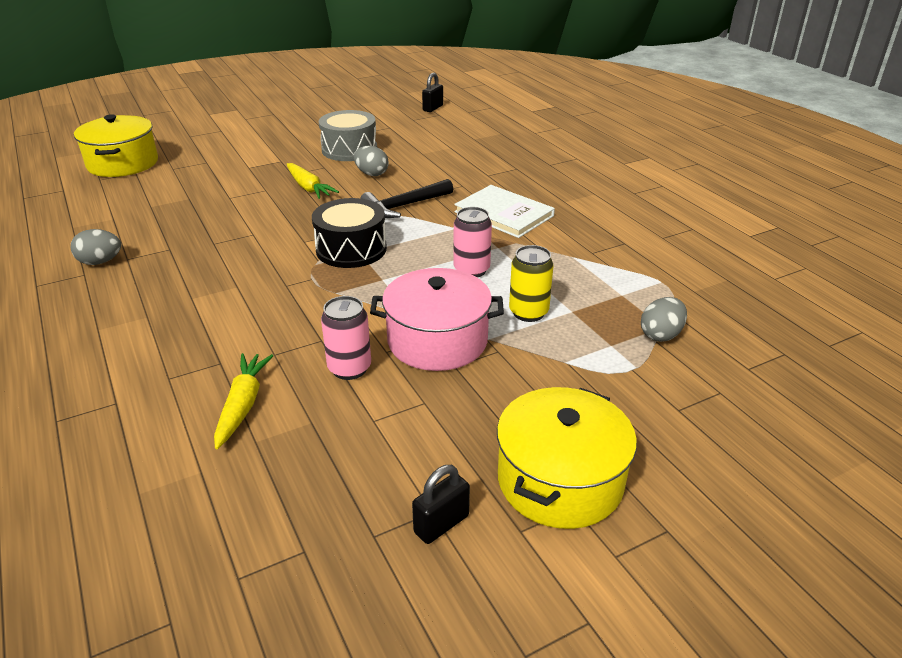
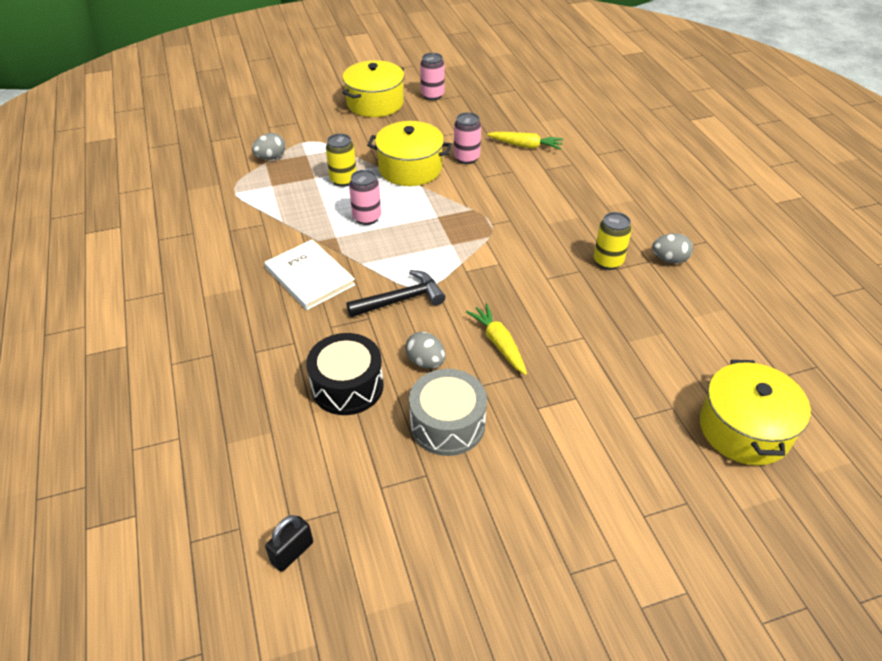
camera: 170 degrees left, 10 degrees up
(176, 253) = (608, 261): none -> yellow can
(243, 405) = (525, 146): yellow carrot -> yellow carrot turned 90 degrees counterclockwise
(351, 249) = (458, 249): black drum -> black drum (347, 386)
(437, 341) = (410, 168): pink pot -> yellow pot
(441, 524) = (432, 95): black padlock -> pink can

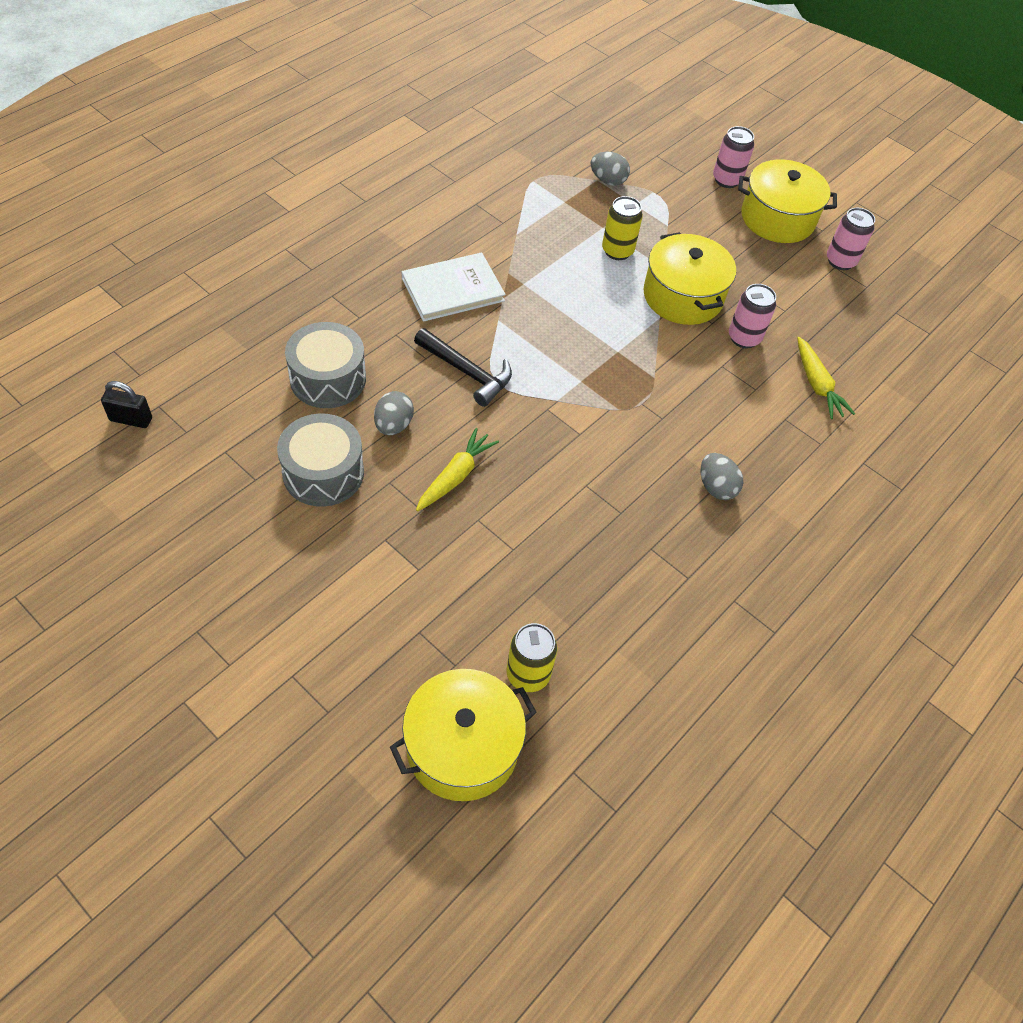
camera: 55 degrees right, 10 degrees up
(310, 276) = (453, 289): white book -> white book turned 45 degrees clockwise
(347, 386) = (328, 379): black drum -> grey drum
(367, 218) = (571, 295): pink can -> pink can (726, 180)
(608, 261) = (657, 536): yellow can -> yellow can (528, 674)
(669, 259) = (707, 599): grey egg -> grey egg (716, 487)

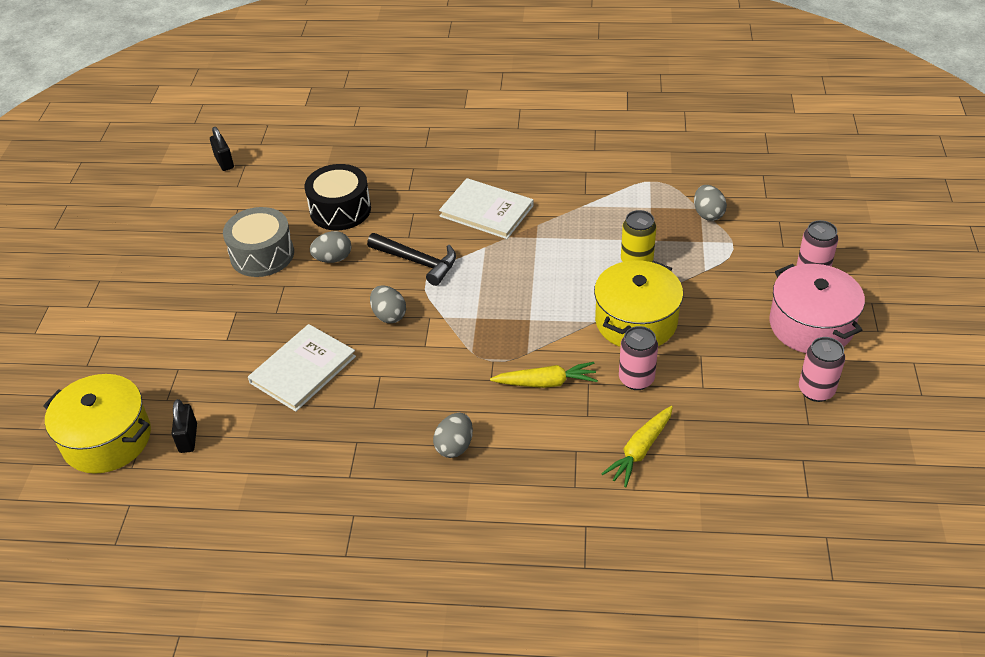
camera: 60 degrees right, 10 degrees down
(328, 379) = (340, 210): grey drum -> black drum
(455, 476) = (320, 310): yellow carrot -> yellow carrot (546, 382)
(467, 372) = (418, 262): black hammer -> black hammer turned 60 degrees counterclockwise
(516, 433) = (389, 315): none -> grey egg
(523, 534) = (303, 369): none -> white book
(528, 674) = (188, 438): yellow can -> black padlock
(777, 218) = (811, 325): yellow pot -> pink pot

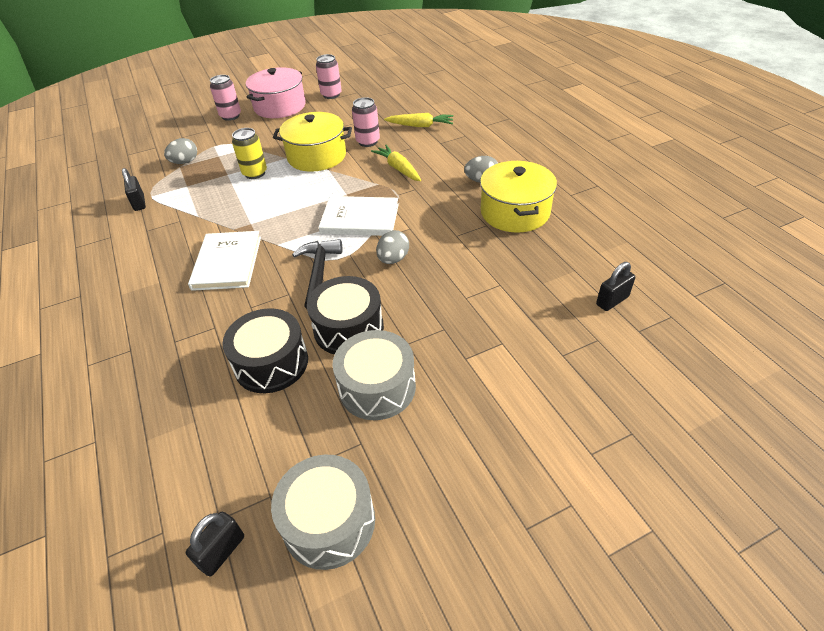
camera: 120 degrees left, 0 degrees up
(107, 439) = (671, 351): yellow pot -> yellow pot (515, 212)
(195, 204) = (329, 522): none -> grey drum
(303, 369) = (488, 276): white book -> white book (360, 218)
(333, 259) = (348, 328): grey egg -> black drum
(642, 172) = (139, 203): none -> black padlock

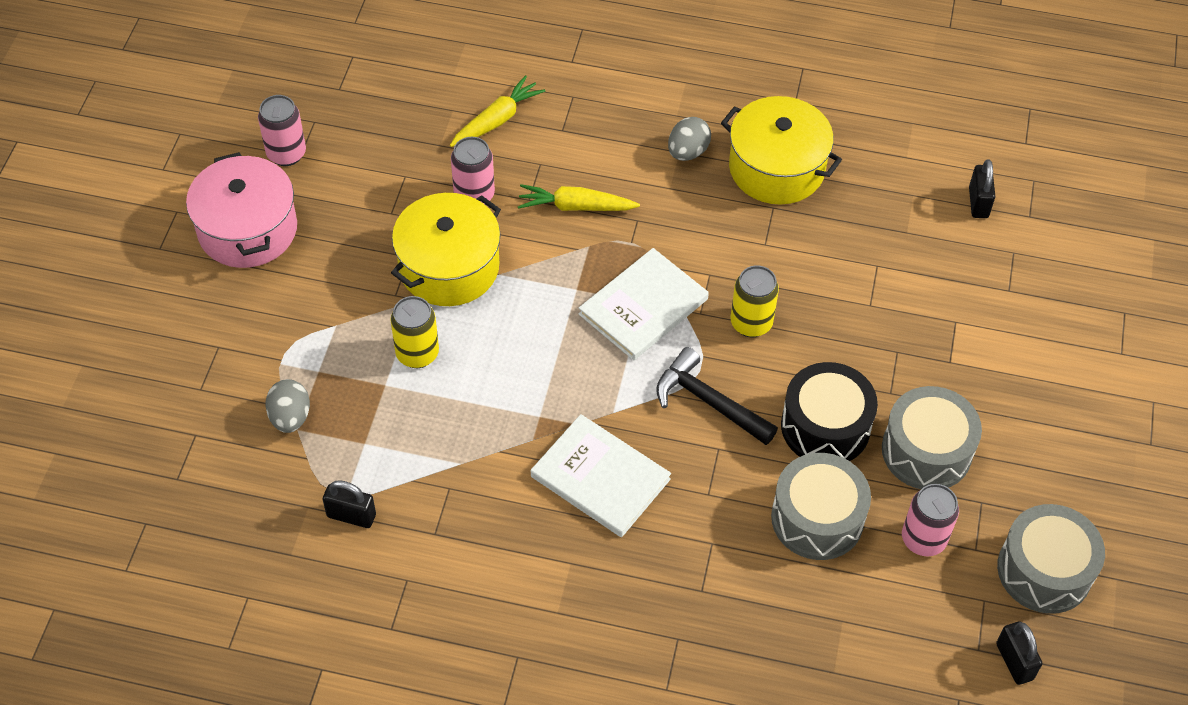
camera: 55 degrees left, 10 degrees up
(230, 116) = (204, 301): pink can -> pink can (923, 539)
(271, 363) = (817, 518): black drum -> grey drum
(393, 259) = (751, 323): grey egg -> yellow can

